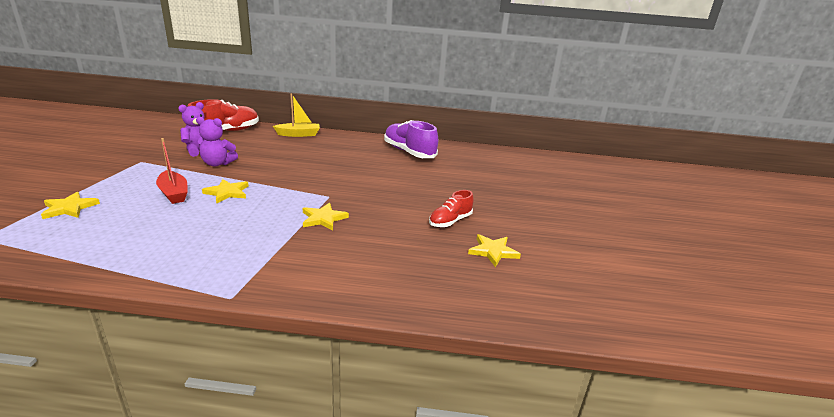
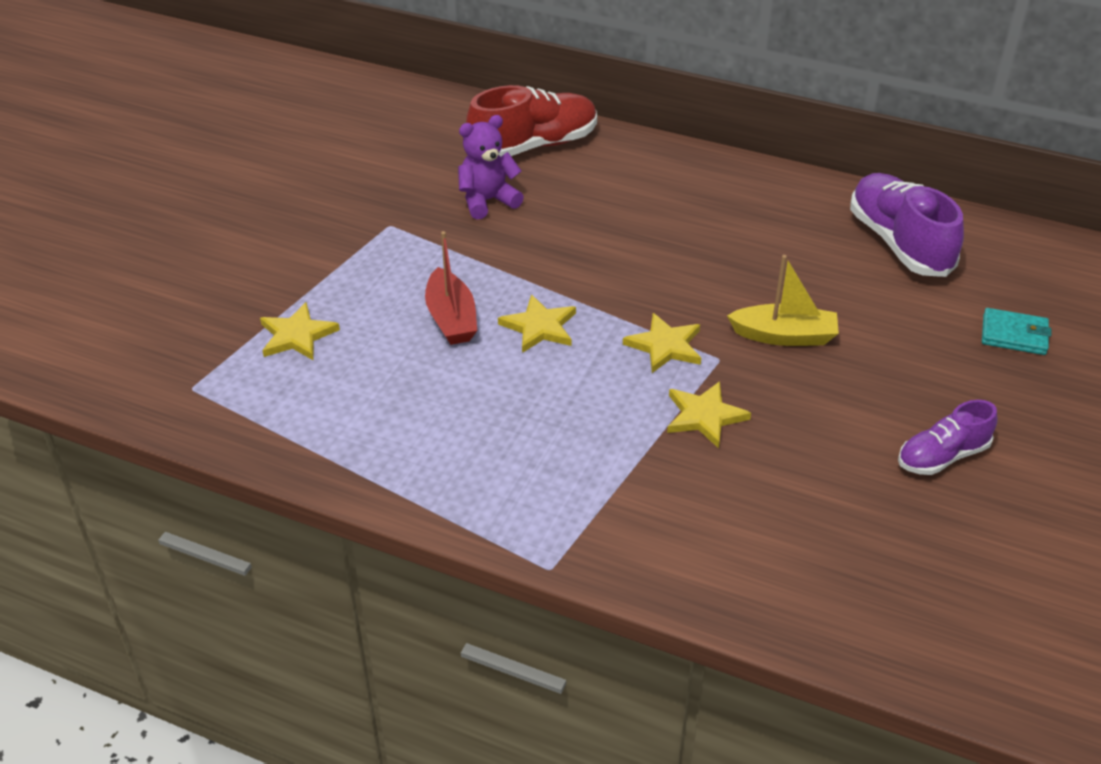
camera: 20 degrees right, 15 degrees up
(217, 163) = (520, 244): purple teddy bear -> none
(299, 134) = (674, 164): yellow boat -> yellow boat (784, 336)
(450, 221) = (942, 456): red shoe -> purple shoe
(469, 177) = (1014, 335): none -> turquoise wallet
(493, 251) = (1007, 545): yellow star -> yellow star (665, 346)

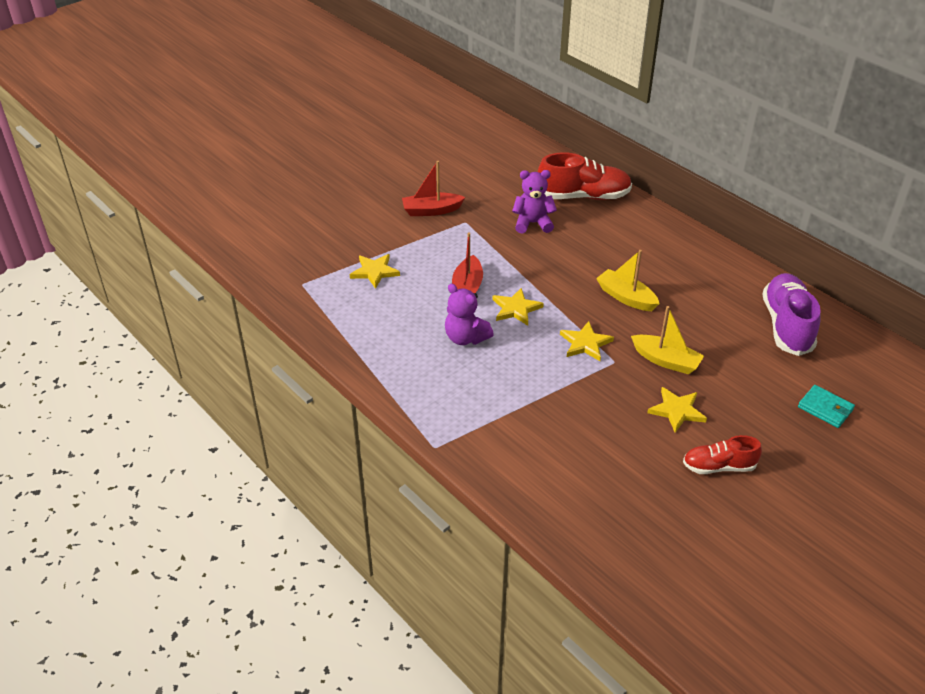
camera: 25 degrees right, 0 degrees up
(329, 222) = (431, 210): none -> red boat
(494, 391) = (465, 338): none -> purple teddy bear
(677, 266) = (626, 297): none -> yellow boat
(704, 416) = (582, 392): yellow star -> yellow star (677, 411)
(942, 456) = (718, 466): purple shoe -> red shoe

